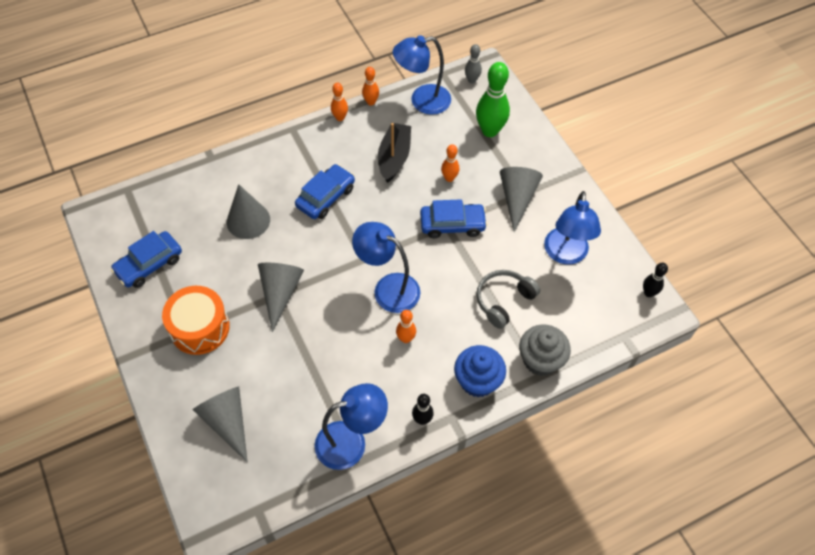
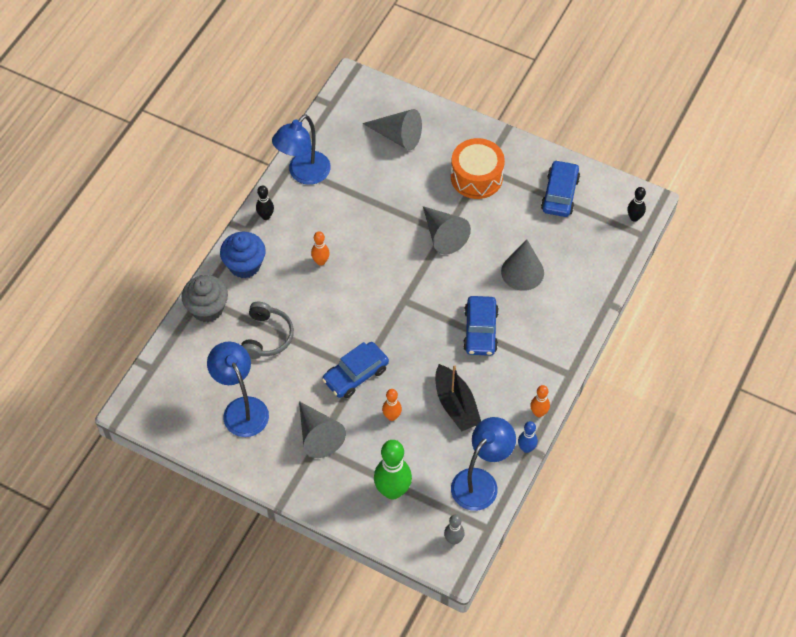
camera: 145 degrees right, 0 degrees up
(371, 102) = (526, 448): orange bowling pin -> blue bowling pin
(388, 288) = (365, 289): blue lamp -> none
(648, 293) = (151, 418): black bowling pin -> black bowling pin (634, 217)

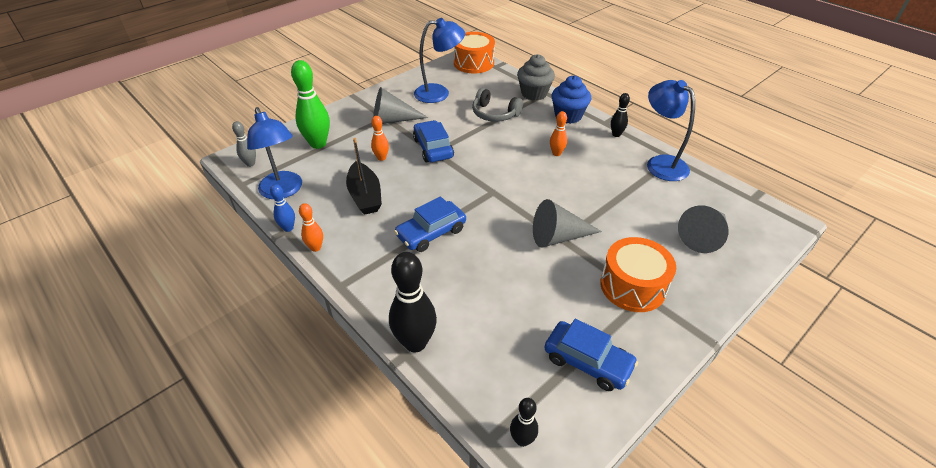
camera: 110 degrees right, 15 degrees down
(151, 395) = (473, 63): none -> orange drum
(456, 405) = (365, 196): black boat -> black boat turned 105 degrees counterclockwise
(480, 331) = (431, 233): blue car -> blue car turned 60 degrees counterclockwise
(522, 272) = (485, 287): grey cone -> none
(595, 300) = (415, 343): none -> black bowling pin

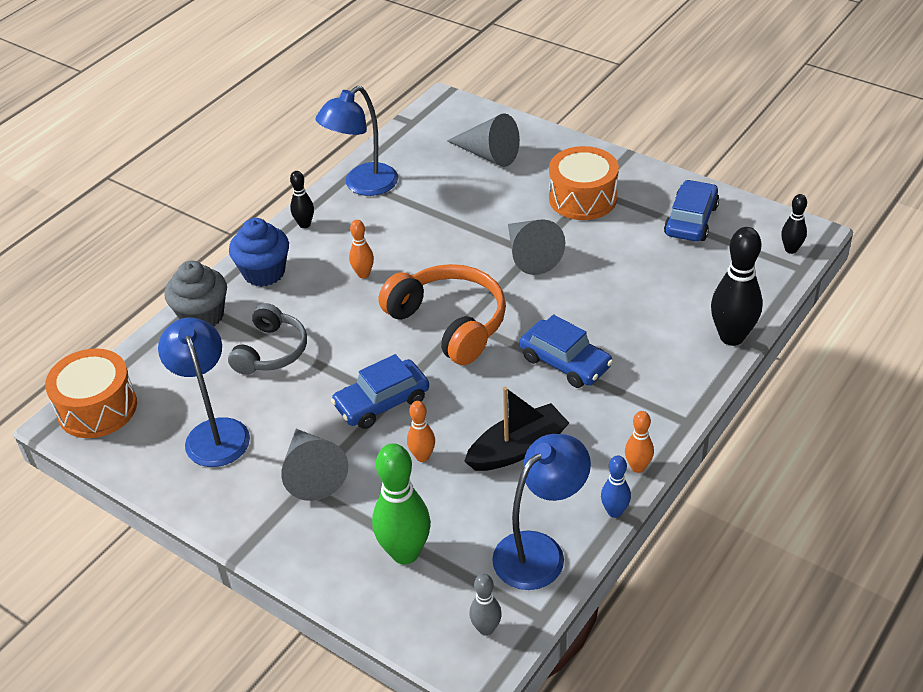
camera: 100 degrees left, 0 degrees up
(494, 184) = (449, 323): none -> orange headphones

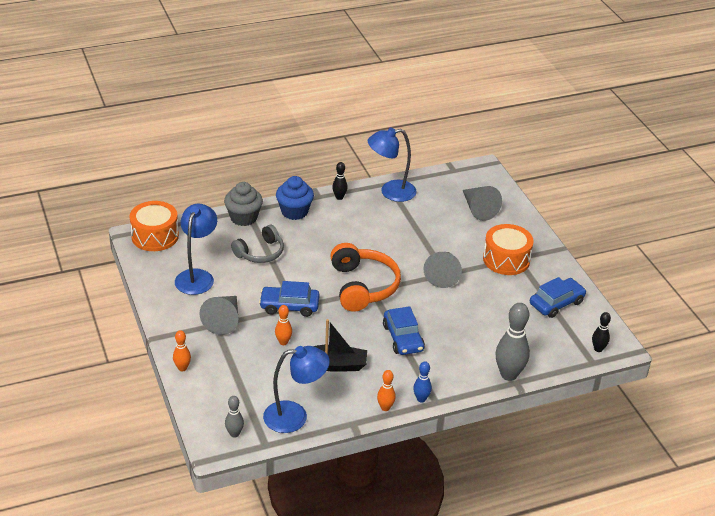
camera: 30 degrees right, 5 degrees down
(363, 274) = (344, 238): orange bowling pin -> orange bowling pin (182, 368)
(405, 553) = (231, 380): green bowling pin -> none
(614, 512) = (350, 420): blue bowling pin -> blue bowling pin (421, 399)
(732, 337) = (509, 375): black bowling pin -> grey bowling pin

